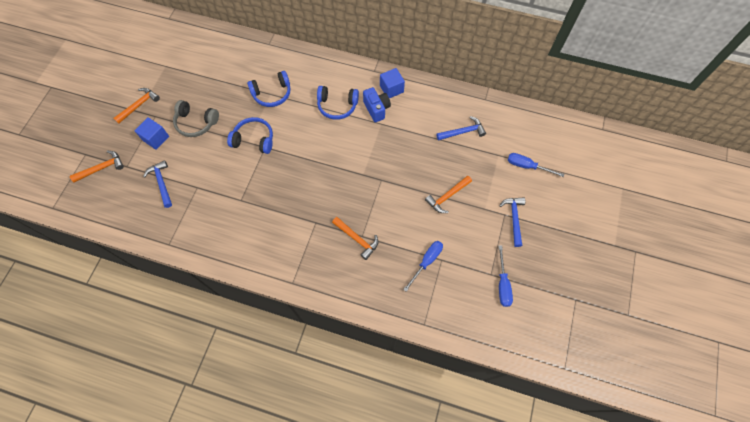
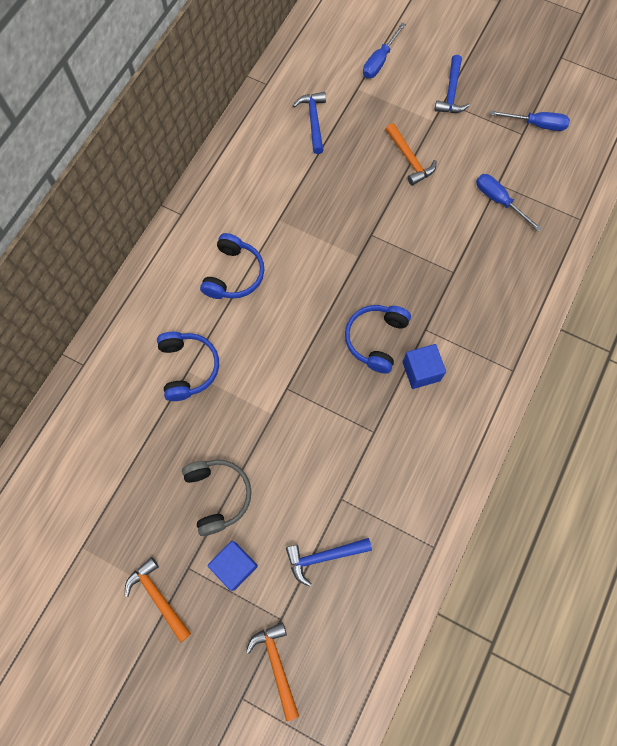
camera: 80 degrees left, 5 degrees up
(196, 123) = (218, 495): grey headphones -> grey headphones turned 45 degrees counterclockwise
(254, 140) = (270, 403): blue headphones -> blue headphones (376, 339)
(357, 239) = (457, 278): orange hammer -> none
(376, 109) = (252, 221): blue camera -> none
(391, 89) = (220, 196): blue cube -> blue cube (421, 371)
(514, 218) = (451, 93): blue hammer -> blue hammer turned 90 degrees counterclockwise

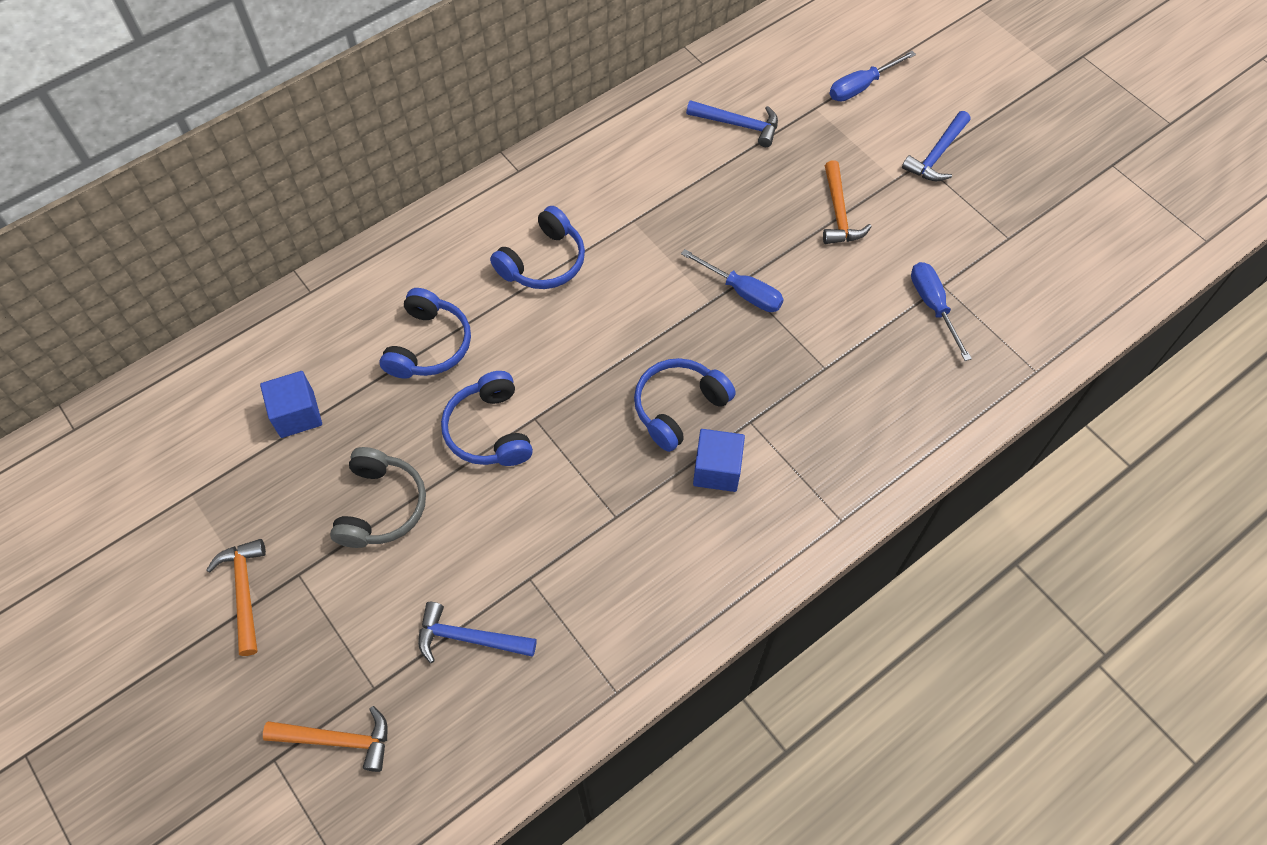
camera: 25 degrees right, 10 degrees down
(235, 566) = (354, 598): blue cube -> blue cube (297, 414)
(261, 410) = (489, 430): none -> blue headphones
(276, 664) = (338, 740): orange hammer -> orange hammer turned 90 degrees clockwise
(313, 121) = (739, 125): blue hammer -> blue hammer turned 90 degrees clockwise
(536, 124) = (1034, 233): blue screwdriver -> blue screwdriver (742, 292)

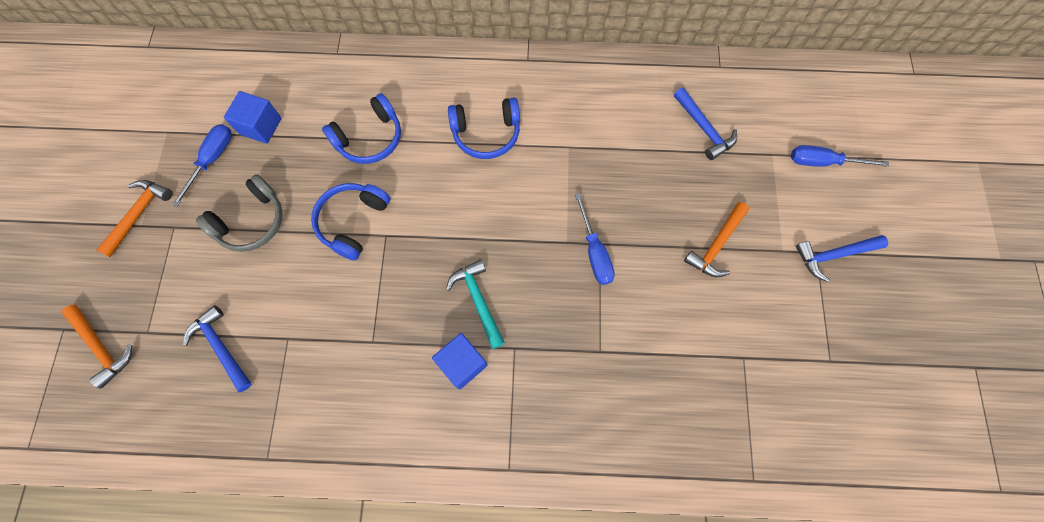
camera: 40 degrees right, 10 degrees up
(678, 407) = (478, 300): blue headphones -> turquoise hammer
(933, 306) = (721, 368): blue screwdriver -> blue screwdriver (212, 160)

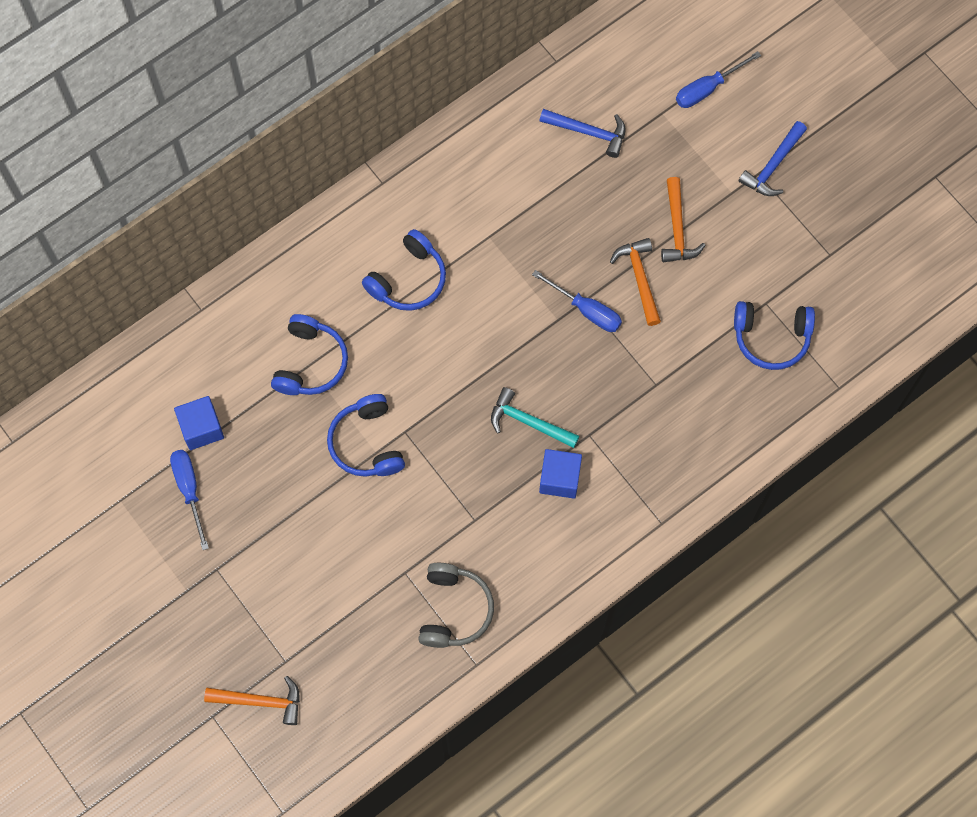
camera: 40 degrees left, 0 degrees up
(139, 214) = (174, 583): orange hammer -> orange hammer (639, 278)
(221, 347) = (357, 621): blue hammer -> none
(251, 221) = (280, 511): grey headphones -> grey headphones (454, 610)
(726, 390) = (771, 337): none -> blue headphones

